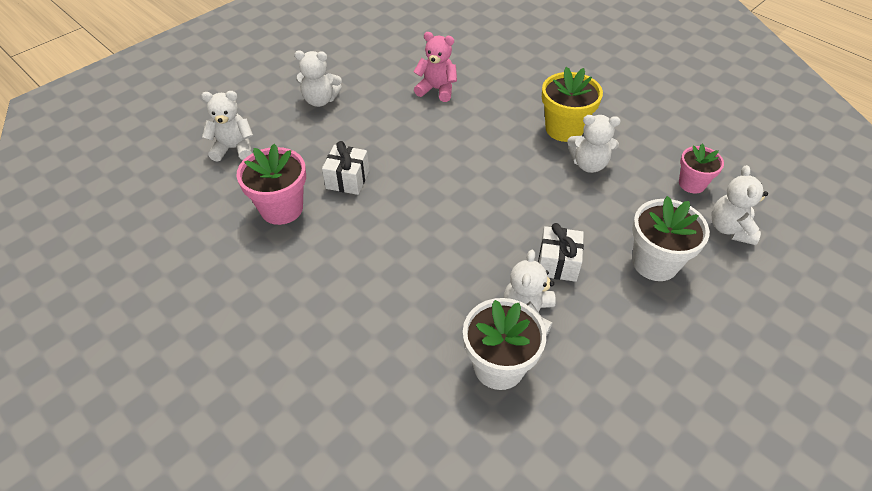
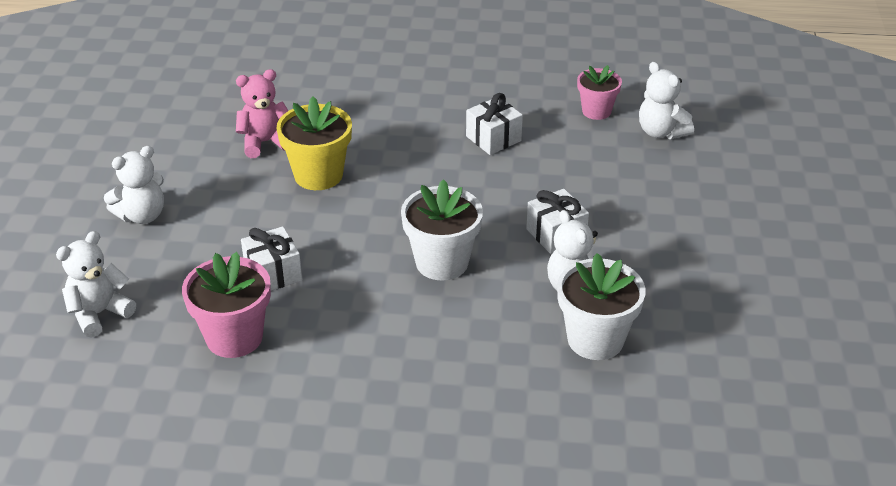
camera: 40 degrees left, 10 degrees down
(564, 129) = (437, 118): yellow flower pot -> yellow flower pot (318, 175)
(588, 164) = (493, 138): white teddy bear -> white gift
(655, 263) = (631, 190): white flower pot -> white flower pot (442, 262)

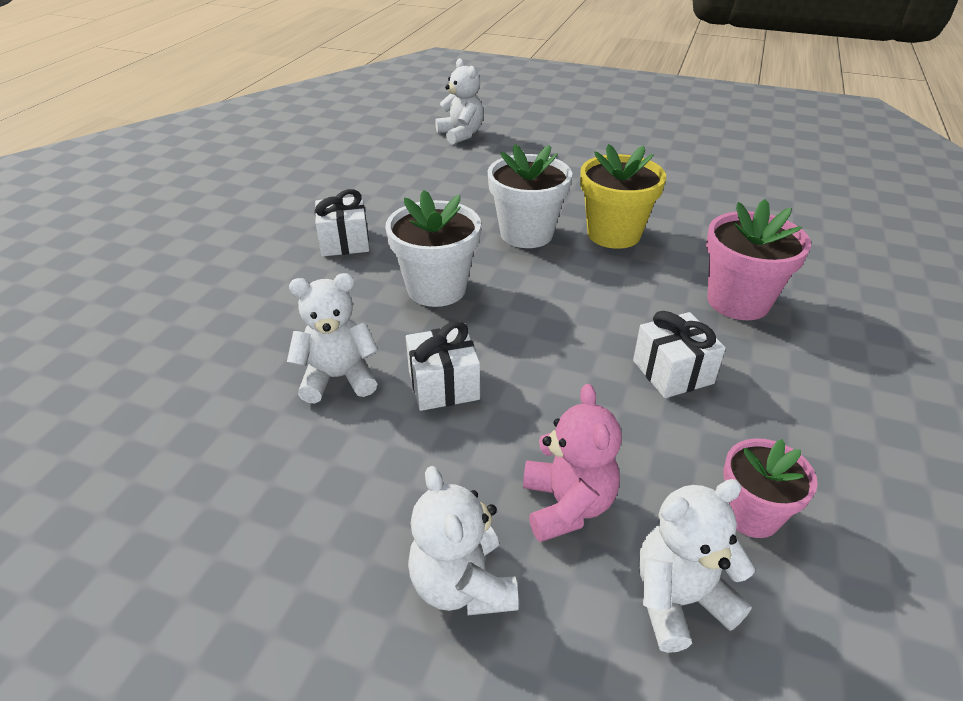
camera: 105 degrees right, 0 degrees up
(142, 215) = (574, 152): white teddy bear -> white teddy bear (462, 585)
(234, 337) = (401, 178): pink flower pot -> pink flower pot (738, 301)
(265, 142) = (677, 211): pink teddy bear -> pink teddy bear (567, 505)
(273, 273) = (469, 199): white gift -> white gift (344, 242)
(595, 339) = (245, 373): white flower pot -> white flower pot (526, 234)

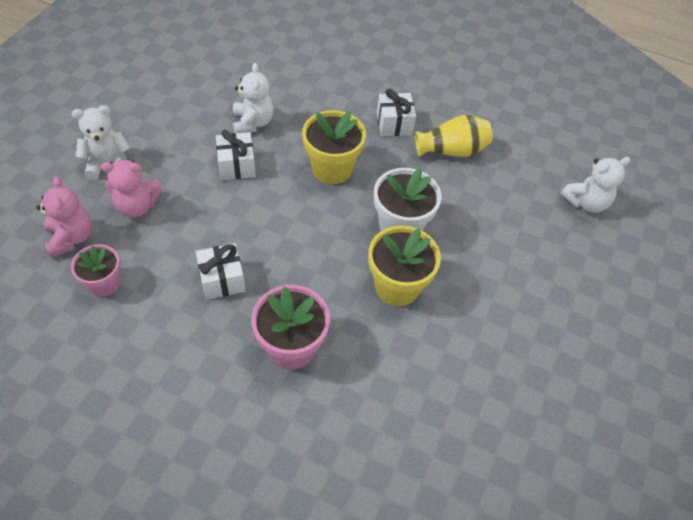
camera: 90 degrees right, 15 degrees up
(393, 202) = (452, 150): none -> yellow vase
(436, 289) = (332, 169): white flower pot -> yellow flower pot
(679, 600) = (71, 238): white teddy bear -> pink teddy bear

